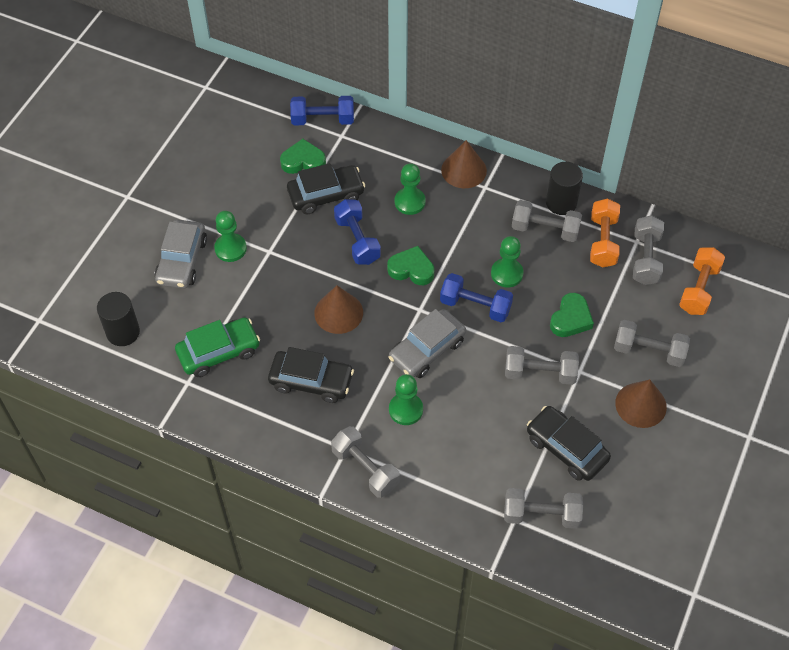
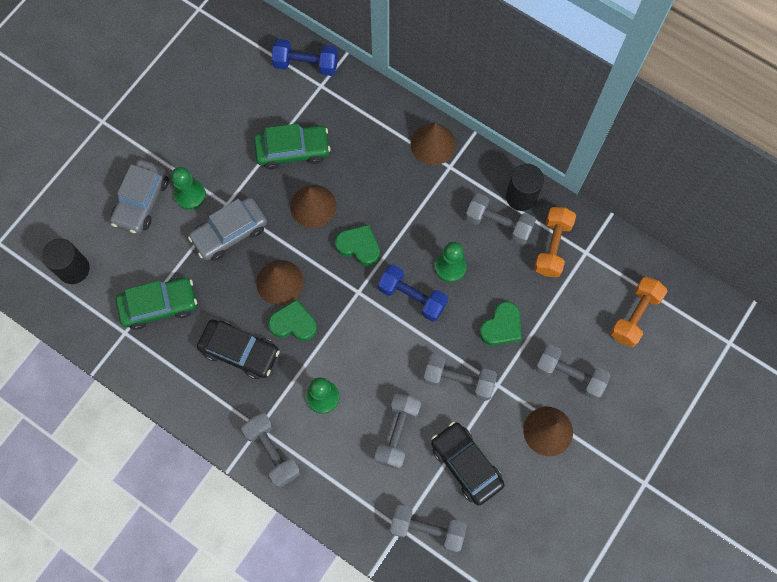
camera: 10 degrees right, 15 degrees up
(303, 161) = (278, 109): green heart -> green heart (293, 323)
(326, 195) = (293, 150): black car -> green car
(357, 240) = (313, 206): blue dumbbell -> brown cone
(410, 202) = (372, 171): green pawn -> none
(427, 350) = (356, 337): grey car -> grey car (230, 233)
(645, 258) = (590, 273): grey dumbbell -> grey dumbbell (397, 433)

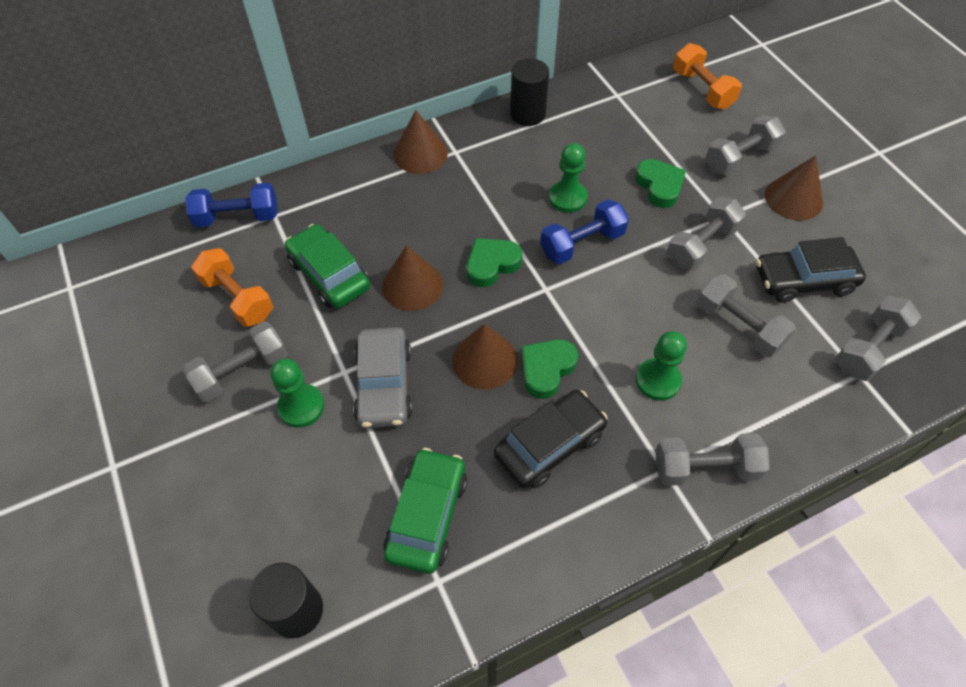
camera: 60 degrees left, 15 degrees down
(142, 201) = (265, 468): grey car -> none
(293, 150) = (329, 274): green car -> green car turned 60 degrees counterclockwise
(306, 64) = (238, 217): blue dumbbell -> blue dumbbell turned 45 degrees clockwise
(498, 224) = (545, 142): grey dumbbell -> grey dumbbell (242, 372)
(552, 247) = (596, 114): orange dumbbell -> orange dumbbell (238, 298)

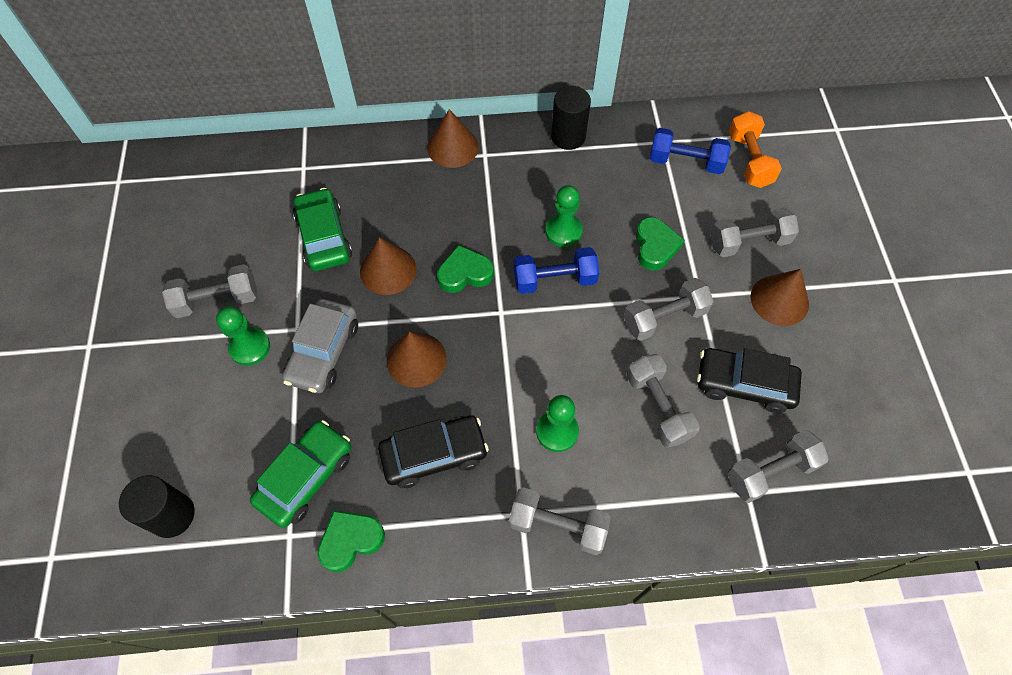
camera: 20 degrees right, 5 degrees up
(238, 217) = (273, 160): blue dumbbell -> blue dumbbell (685, 162)
(238, 298) = (242, 234): orange dumbbell -> none
(546, 369) = (465, 386): green heart -> green heart (350, 540)

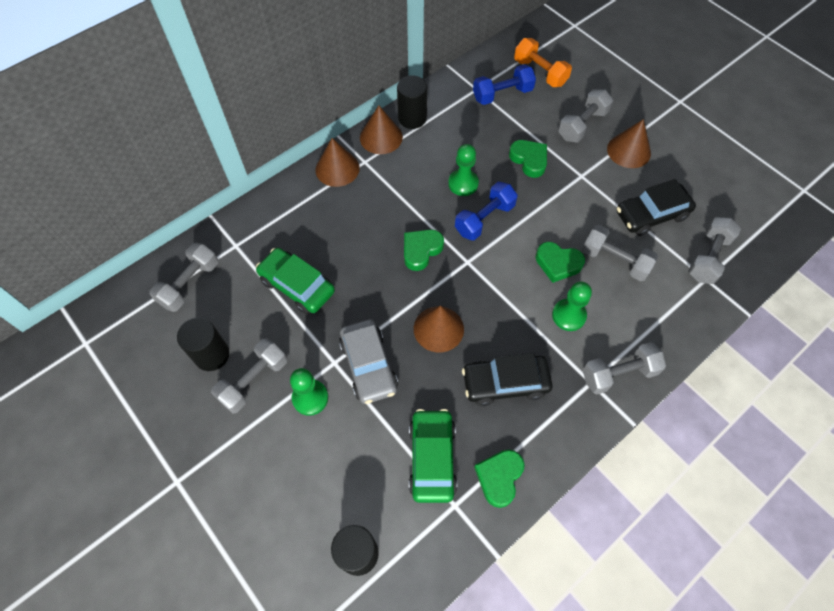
camera: 35 degrees left, 0 degrees up
(203, 255) = (212, 355): none -> black cylinder
(388, 270) = (365, 281): brown cone -> brown cone (381, 137)
(434, 455) = (505, 383): black car -> black car turned 135 degrees counterclockwise
(592, 371) = (558, 263): none -> green heart
(664, 318) = (572, 202): grey dumbbell -> grey dumbbell (190, 284)

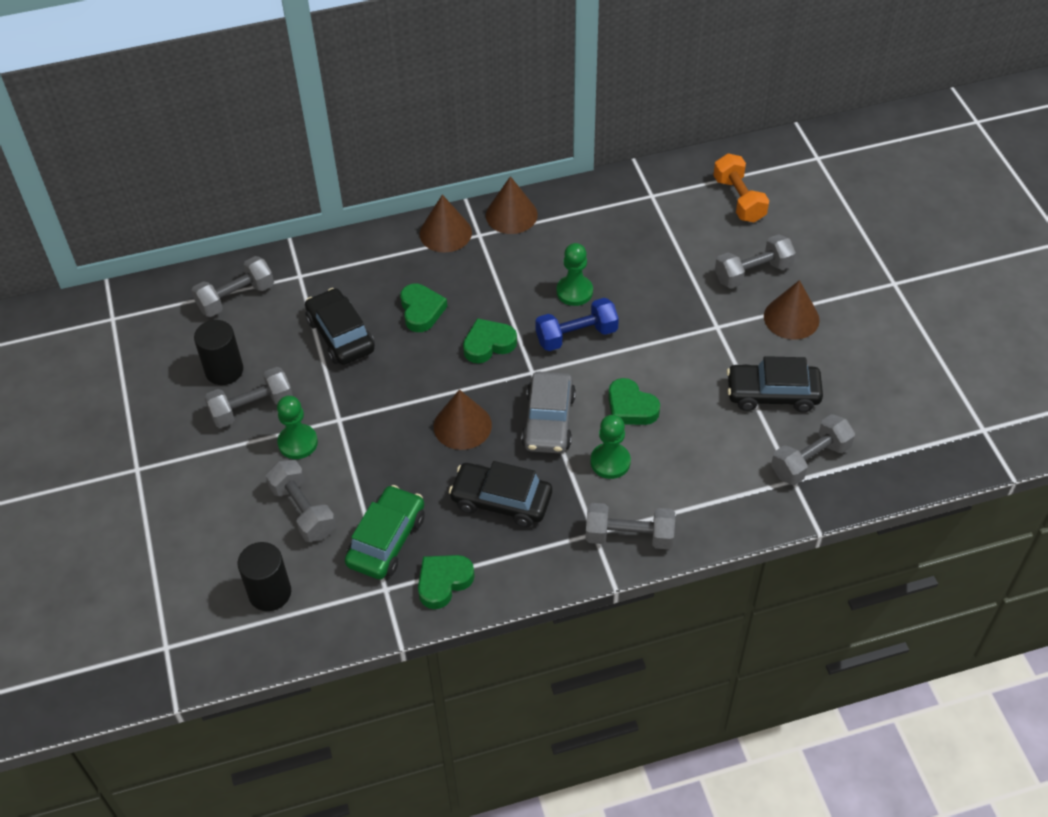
camera: 25 degrees right, 10 degrees down
(297, 286) = (340, 335): green car -> black car
(368, 366) = (371, 434): grey car -> grey car (548, 421)
(412, 118) = (558, 205): black cylinder -> none
(502, 94) = (678, 210): blue dumbbell -> none
(529, 160) = (665, 291): green heart -> green heart (421, 310)
(615, 260) = (698, 426): grey dumbbell -> grey dumbbell (303, 510)

